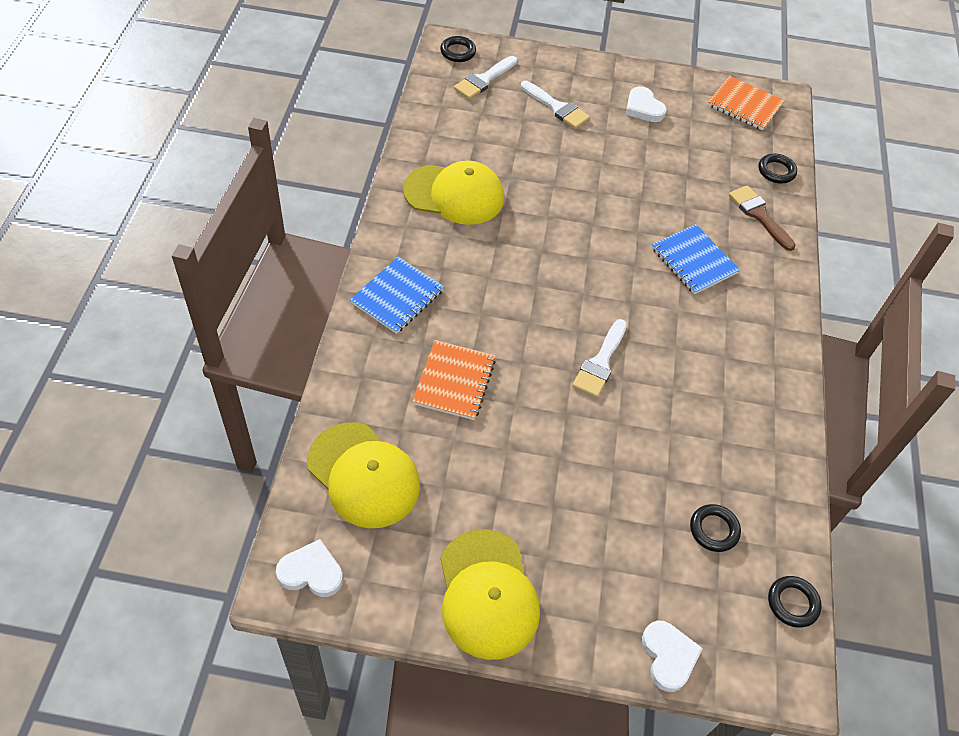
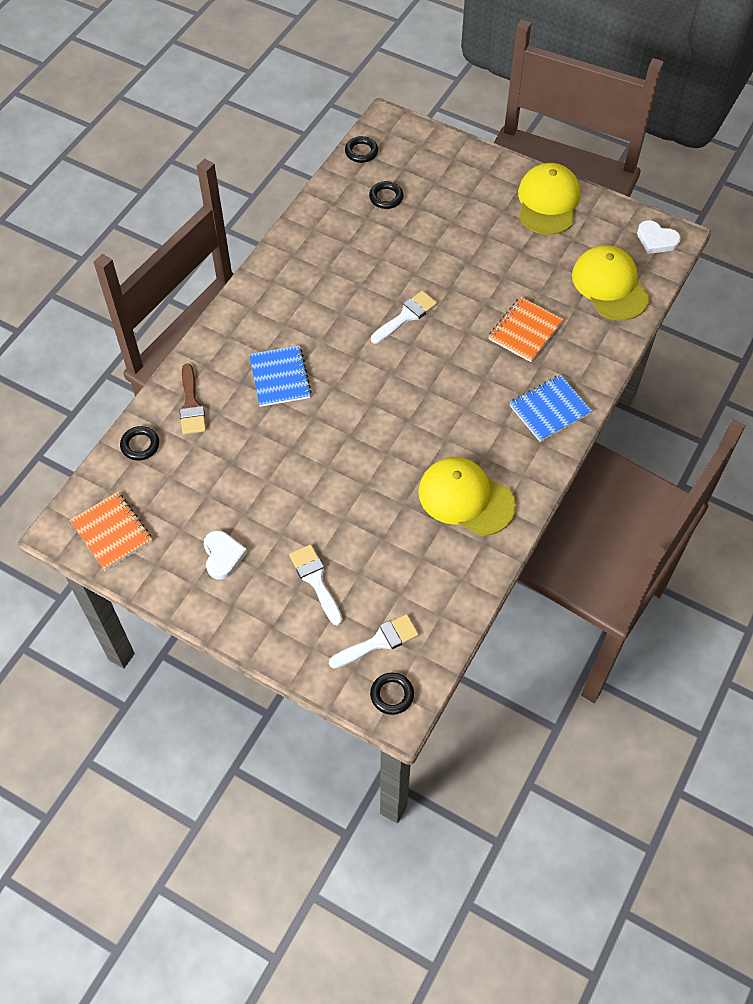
camera: 155 degrees left, 5 degrees up
(668, 656) = (452, 148): white heart -> none

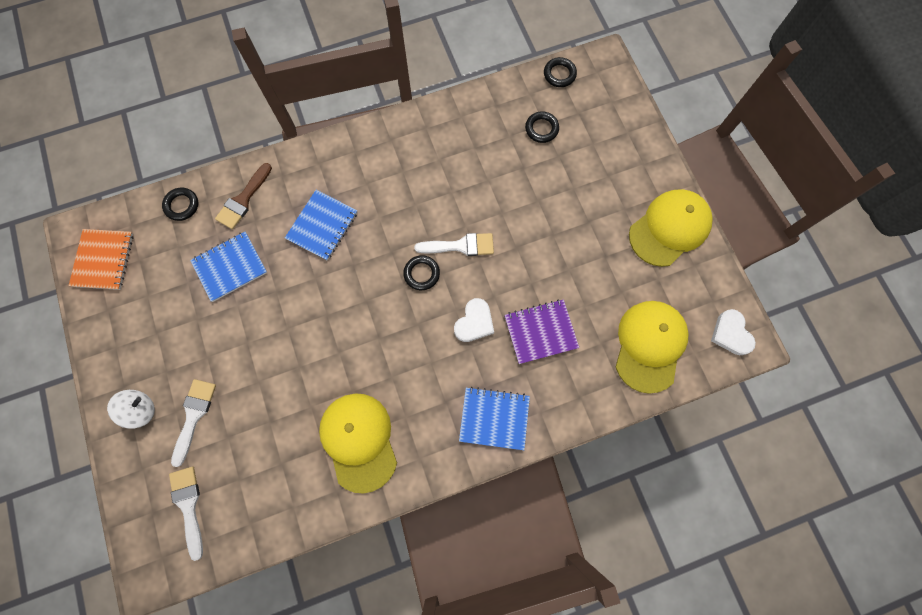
camera: 40 degrees right, 15 degrees up
(223, 556) = (153, 341): white heart -> white heart (474, 322)
(232, 459) = (230, 267): none -> blue notebook
(265, 610) = (140, 410): none -> white spinning top
(379, 642) = (189, 506): white brush -> white brush turned 120 degrees counterclockwise
(392, 695) = (157, 558): black ring -> black ring (421, 274)
(525, 331) = (540, 332): orange notebook -> purple notebook

